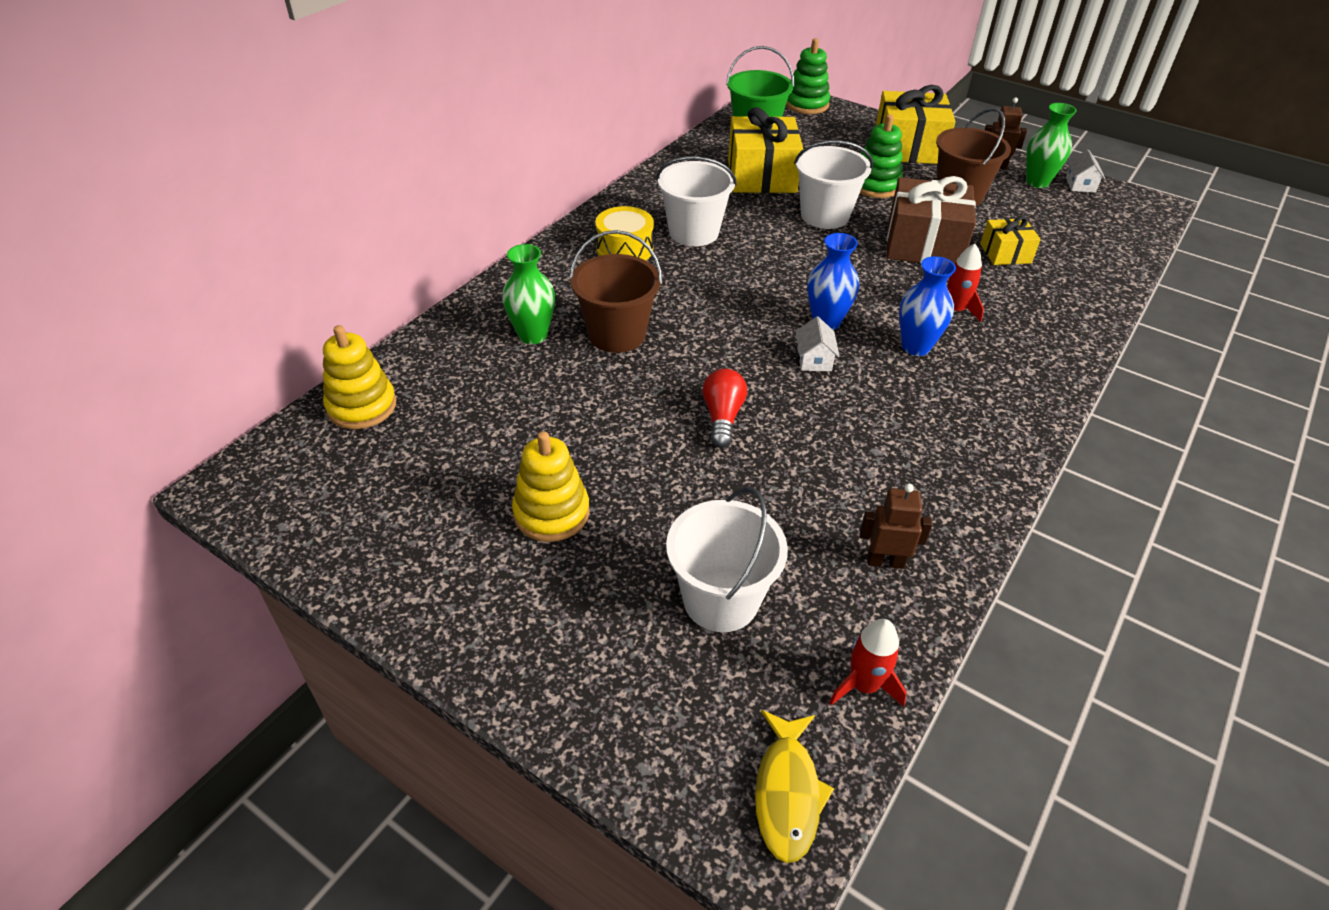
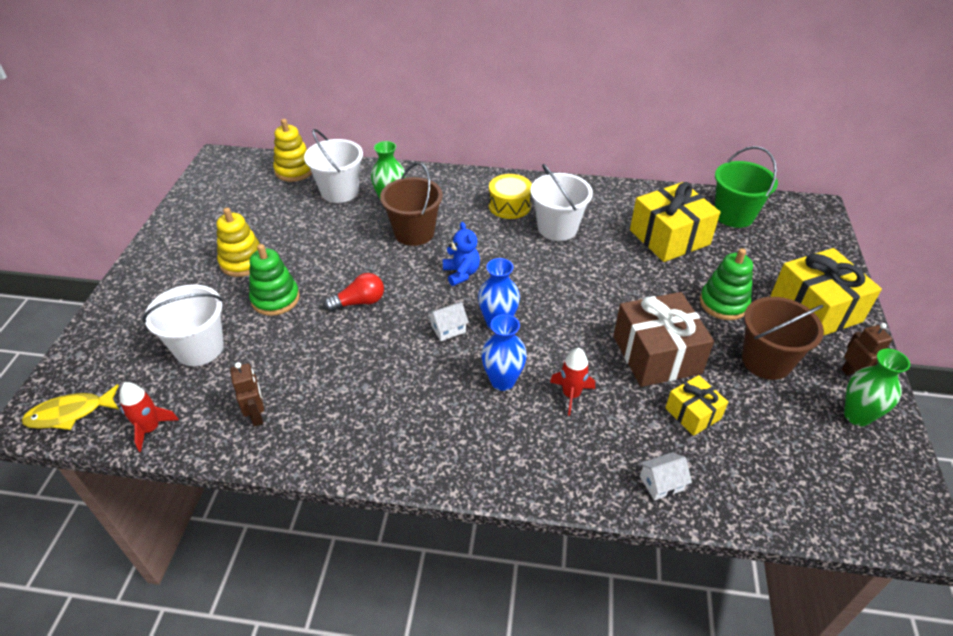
camera: 65 degrees right, 0 degrees up
(724, 321) = (461, 273): none -> blue teddy bear
(806, 104) = (818, 229): green stacking toy -> green stacking toy (275, 299)
(824, 215) = (644, 286): white bucket -> white bucket (339, 191)
(1080, 184) = (892, 453): white house -> white house (661, 483)

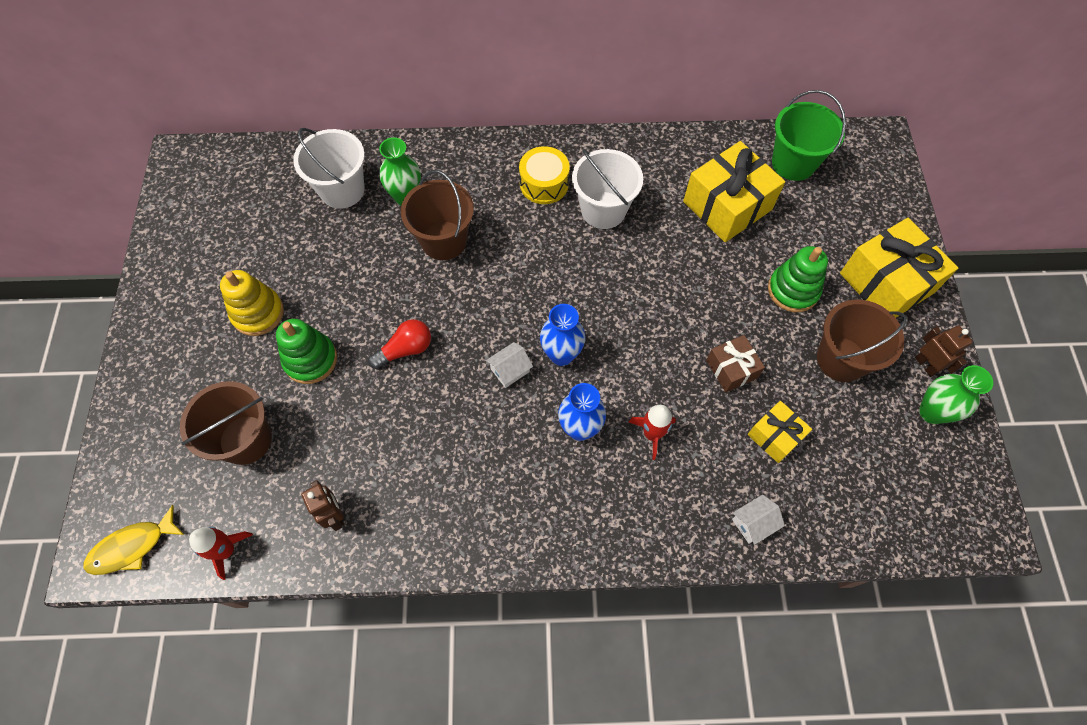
camera: 10 degrees left, 20 degrees up
(199, 348) = (245, 440): white bucket -> brown bucket
(294, 170) = (279, 164): yellow stacking toy -> none
(461, 273) = (509, 292): blue teddy bear -> none
(656, 355) = (731, 369): brown gift -> brown gift, size x0.54

